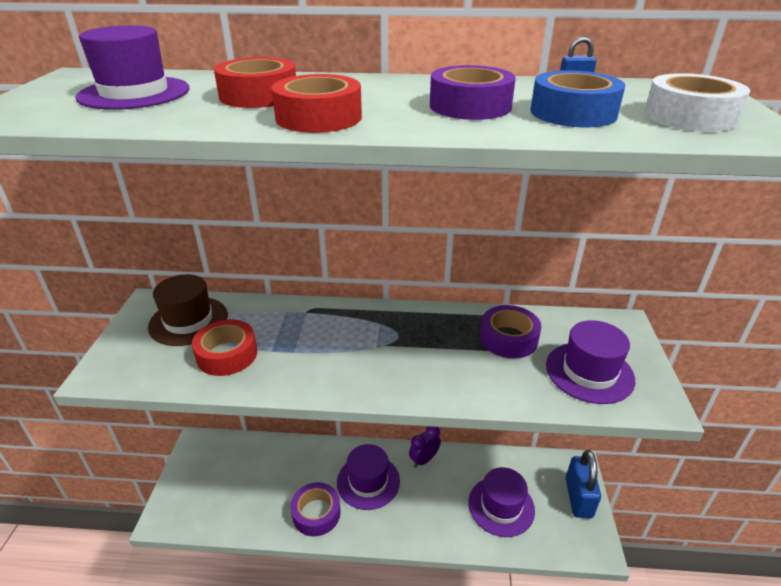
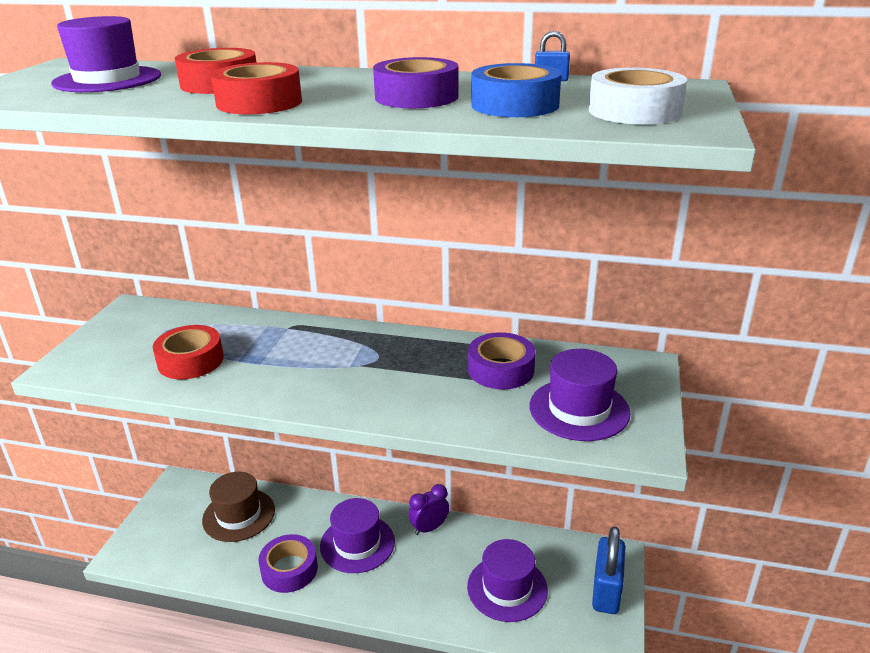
camera: 10 degrees right, 5 degrees down
(188, 321) = (163, 327): brown hat -> brown hat (239, 515)

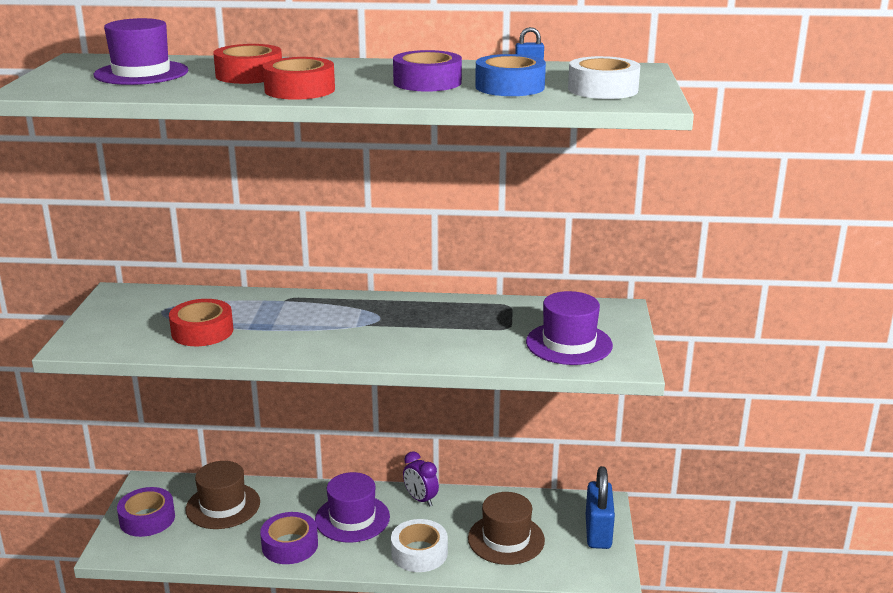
camera: 10 degrees left, 5 degrees down
(414, 595) = (419, 553): none -> white tape
(429, 528) = (420, 499): purple clock -> purple clock turned 90 degrees counterclockwise
(501, 370) = (494, 320): purple tape -> purple tape (147, 519)
(507, 588) = (506, 539): purple hat -> brown hat

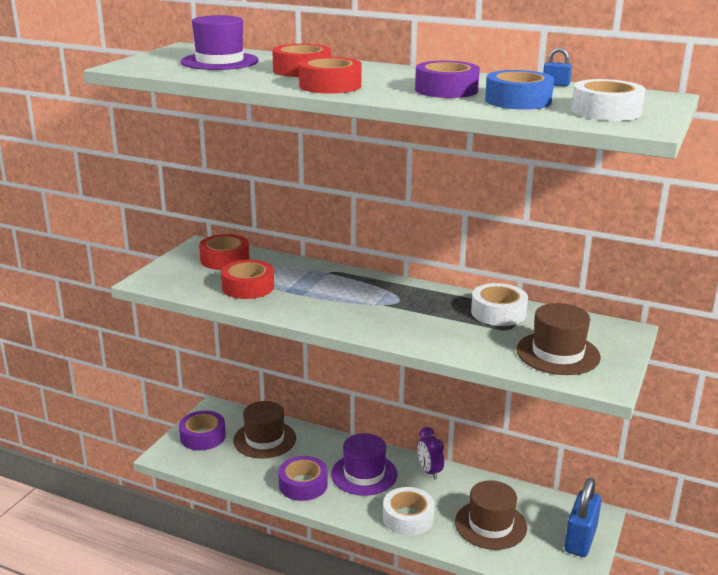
camera: 20 degrees right, 0 degrees up
(155, 305) = (224, 259): none -> red tape
(489, 313) = (498, 312): none -> white tape
(569, 344) = (558, 353): purple hat -> brown hat

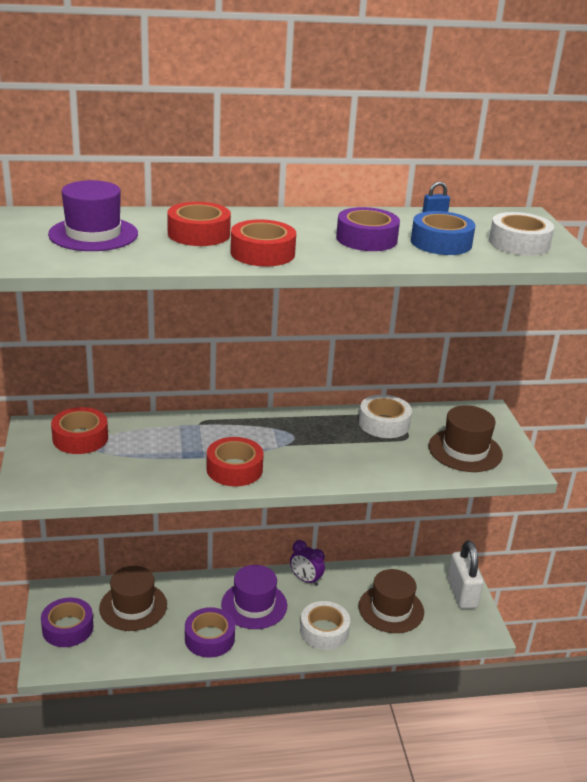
camera: 35 degrees left, 5 degrees up
(248, 287) = (141, 464): red tape -> red tape (234, 469)
(580, 540) = (462, 593): blue padlock -> white padlock

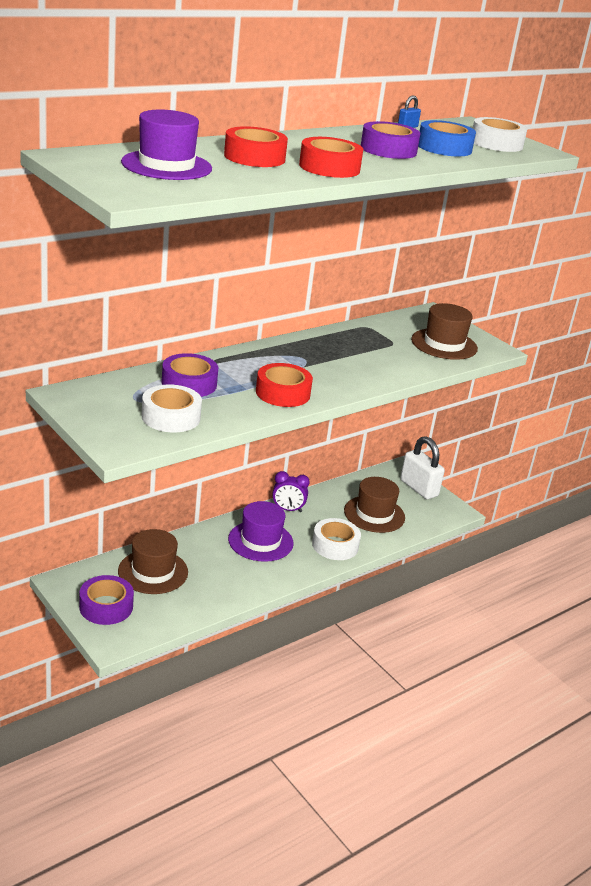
camera: 30 degrees left, 0 degrees up
(80, 438) = (118, 395): red tape -> none
(209, 638) = (244, 578): purple tape -> purple tape (189, 383)
(384, 423) = (364, 335): white tape -> white tape (171, 417)

